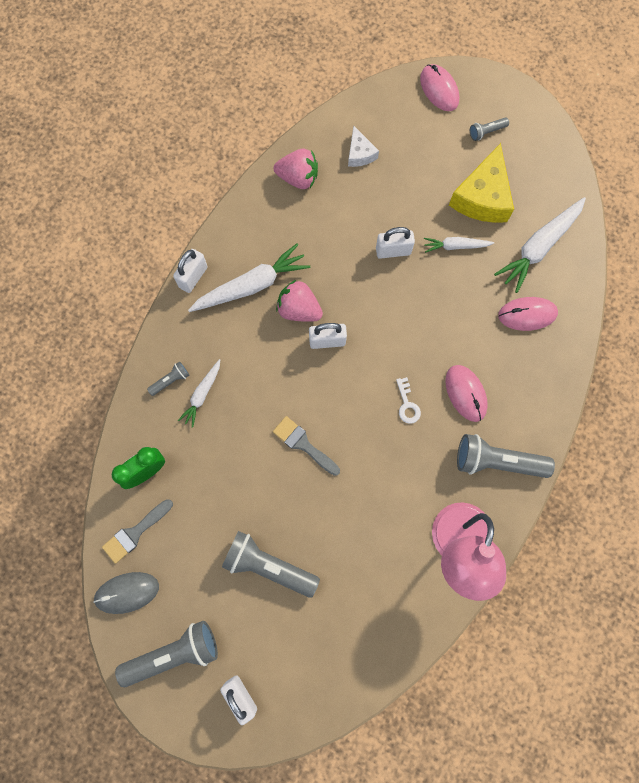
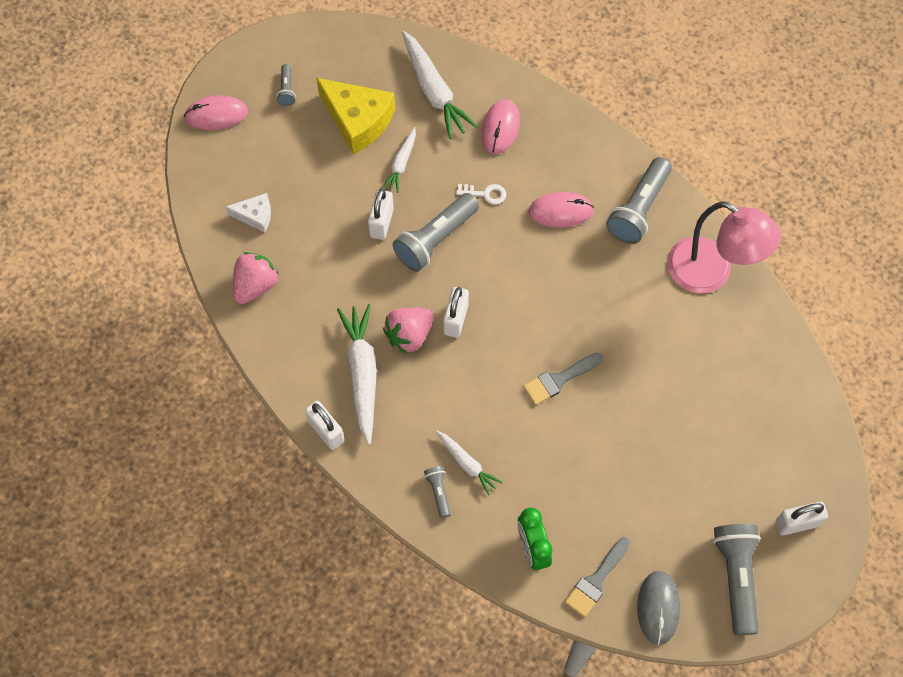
camera: 70 degrees left, 10 degrees down
(135, 532) = (596, 580): grey brush -> grey brush turned 60 degrees clockwise
(268, 566) = (674, 455): grey flashlight -> grey flashlight (436, 239)
(407, 404) = (552, 268): white key -> white key (485, 194)

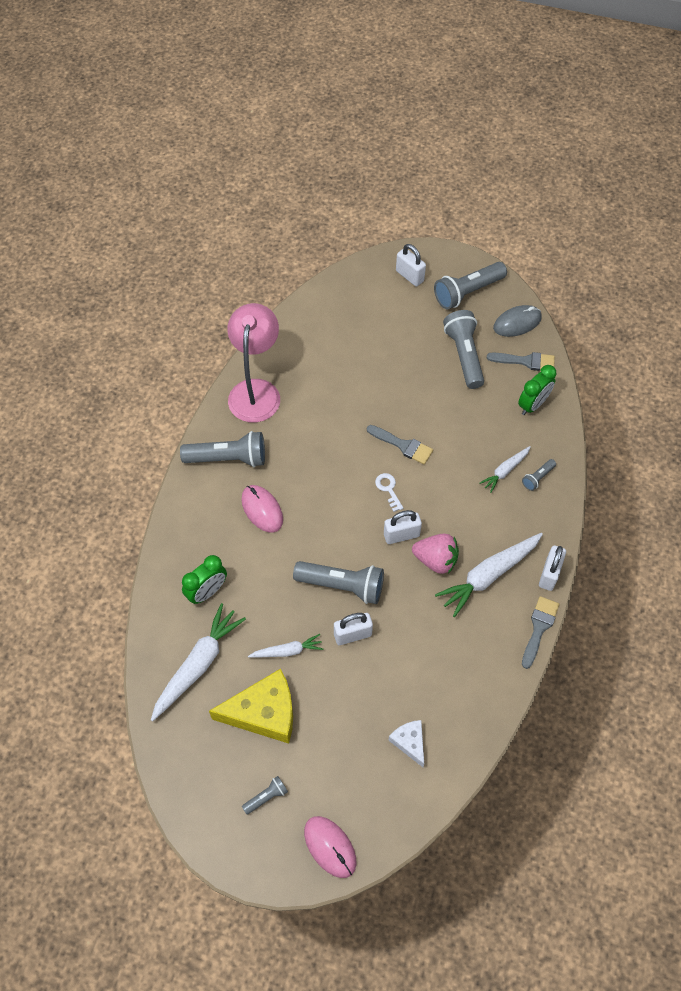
camera: 120 degrees left, 5 degrees down
(255, 286) = (471, 700): pink strawberry -> none
(280, 386) = (539, 628): none -> grey brush
(358, 120) = (264, 712): yellow cheese -> yellow cheese turned 75 degrees clockwise
(467, 464) = (505, 471): white carrot -> white carrot turned 150 degrees counterclockwise
(485, 194) = (278, 571): white key -> white key (388, 489)
(500, 128) = (207, 592): pink mouse -> green clock
(642, 514) = (464, 355): none -> grey flashlight

